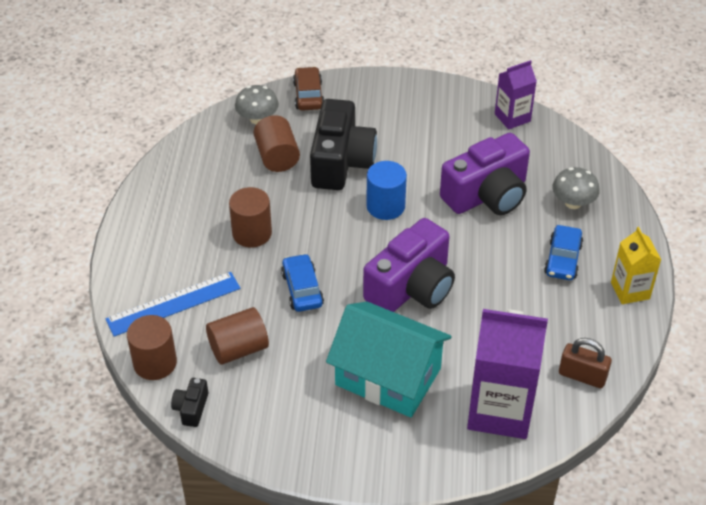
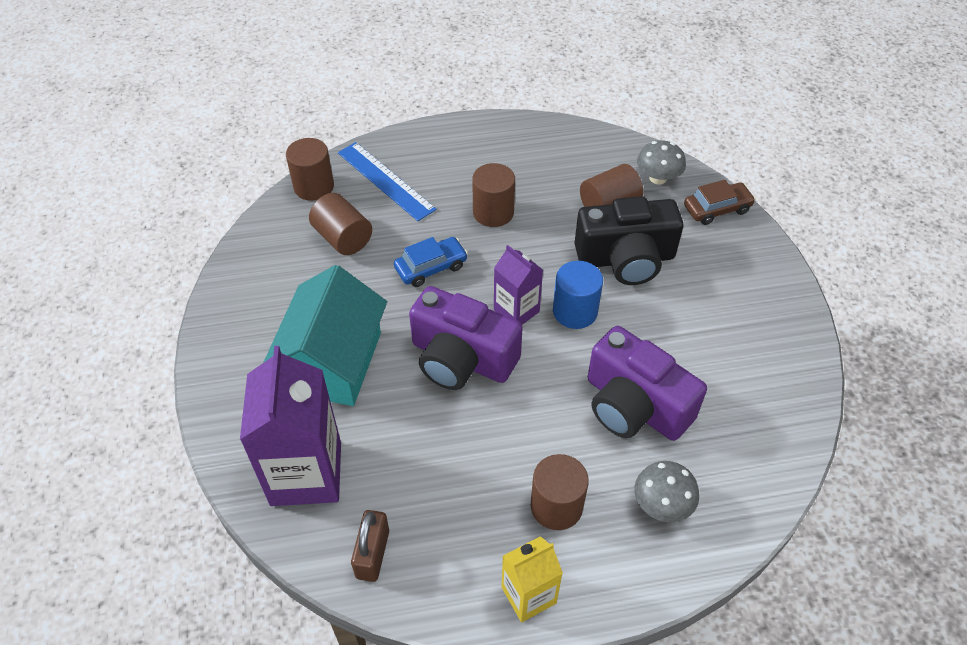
camera: 75 degrees right, 5 degrees up
(191, 408) = (267, 223): black camera -> none
(512, 117) = (788, 410): purple carton -> purple carton (516, 311)
(563, 259) = (556, 506): blue car -> brown cylinder

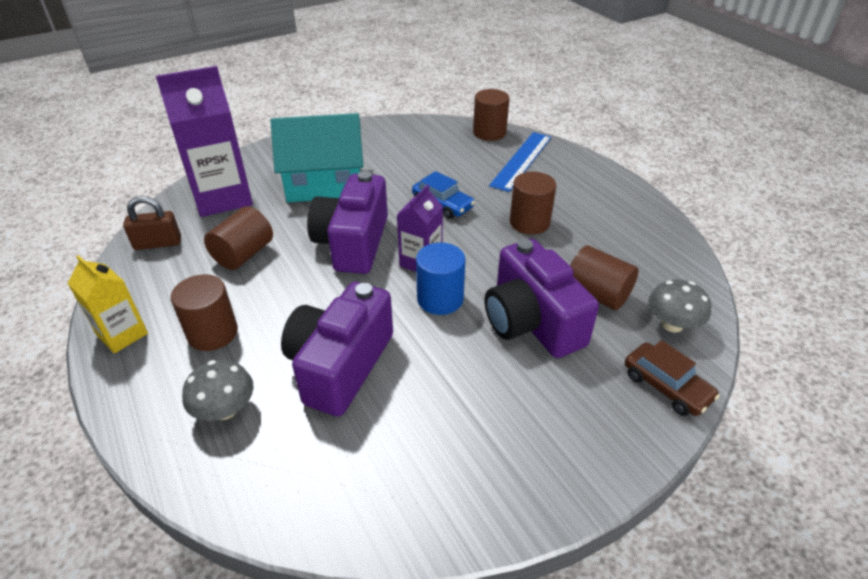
camera: 70 degrees right, 10 degrees down
(343, 238) = (446, 157): brown cylinder -> brown cylinder (243, 254)
(626, 259) = (531, 321): black camera -> purple camera

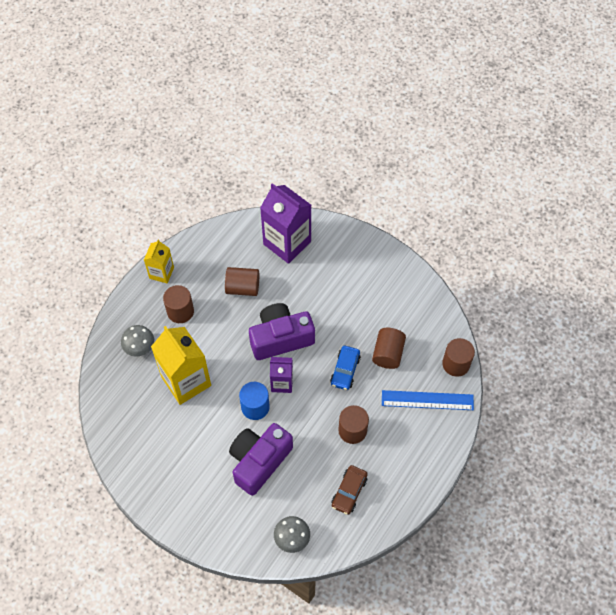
camera: 65 degrees right, 20 degrees up
(158, 243) = (230, 239): brown padlock -> none
(324, 183) = (331, 290): turquoise house -> none
(340, 365) = (186, 381): purple camera -> yellow carton
(597, 294) = (299, 490): brown cylinder -> brown cylinder (388, 353)
(666, 386) = (241, 543): brown car -> brown car (349, 492)

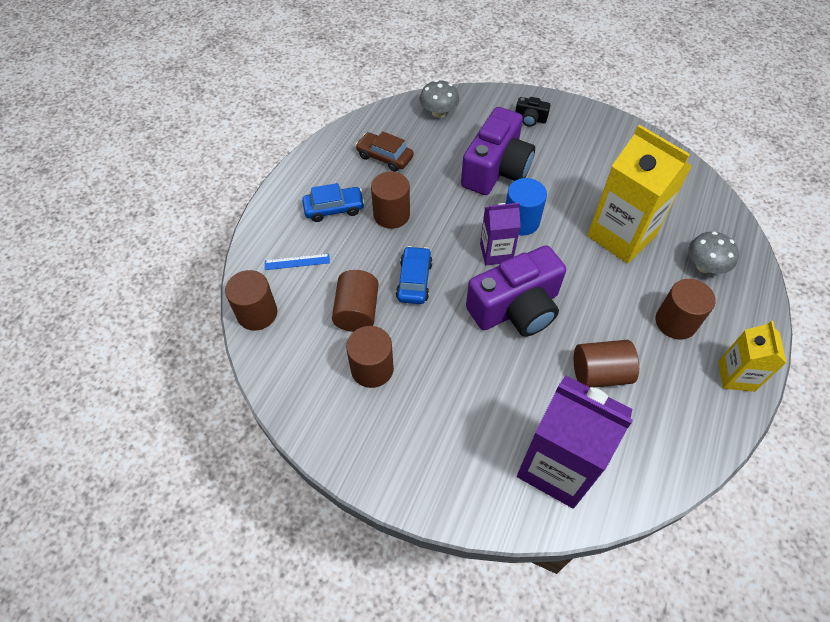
camera: 170 degrees right, 5 degrees down
(212, 514) = (530, 119): none -> black camera
(349, 492) = (385, 157): brown car -> brown car turned 75 degrees counterclockwise
(382, 313) = (372, 369): none -> brown cylinder
(396, 444) = (334, 208): none -> blue car
(427, 400) = (297, 262): blue ruler -> blue ruler, size x0.52

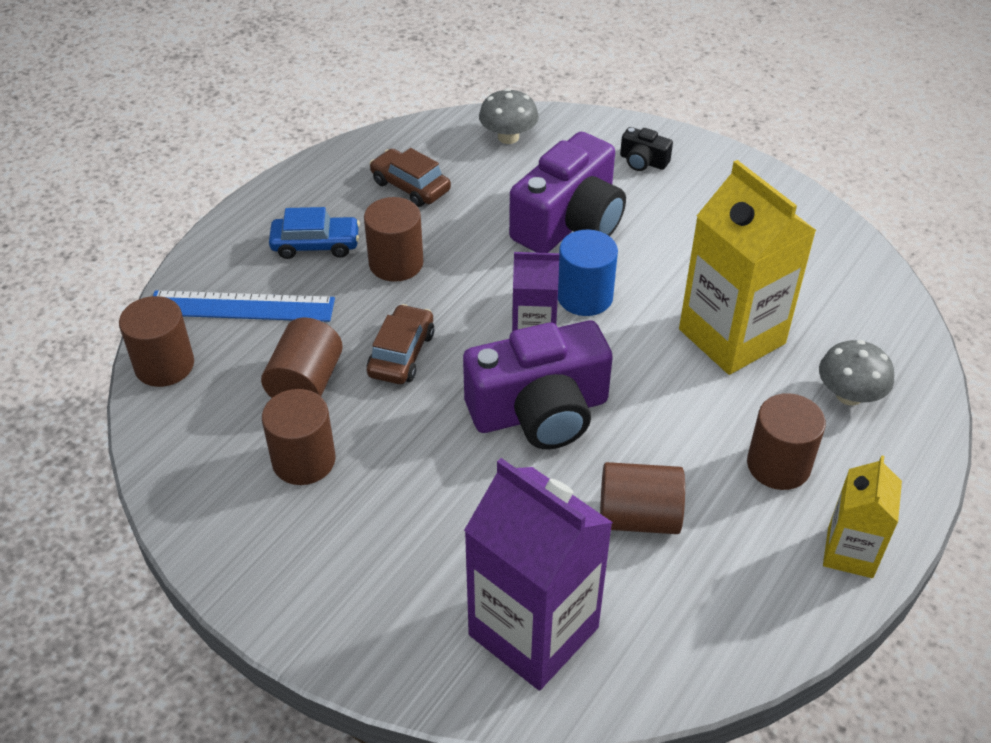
camera: 10 degrees right, 10 degrees down
(297, 262) = (241, 307): blue ruler -> blue ruler, size x1.93
(414, 280) = (401, 354): blue car -> brown car

